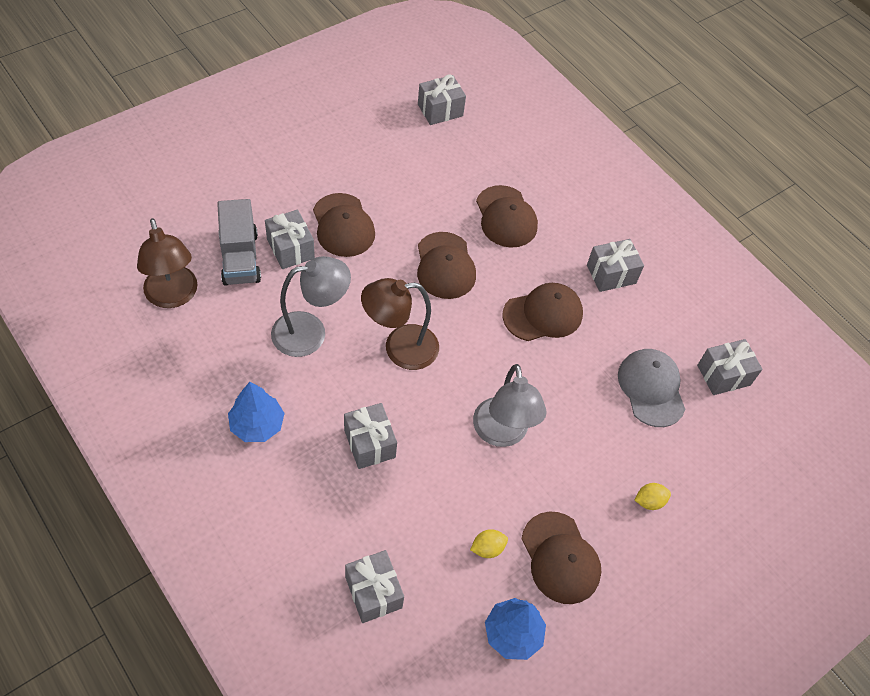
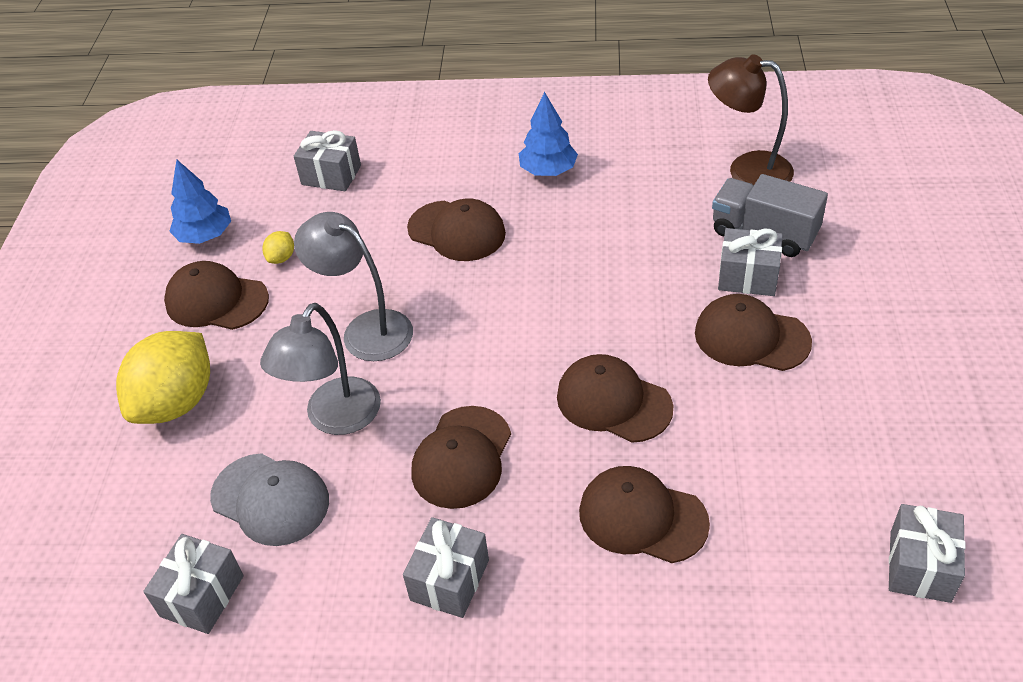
camera: 140 degrees right, 10 degrees down
(310, 332) = (619, 245): grey lamp -> grey lamp (335, 419)
(369, 443) = (457, 231): grey gift -> brown cap
(400, 348) = (537, 302): brown lamp -> none
(649, 501) = (176, 402): yellow lemon -> yellow lemon, size x2.45

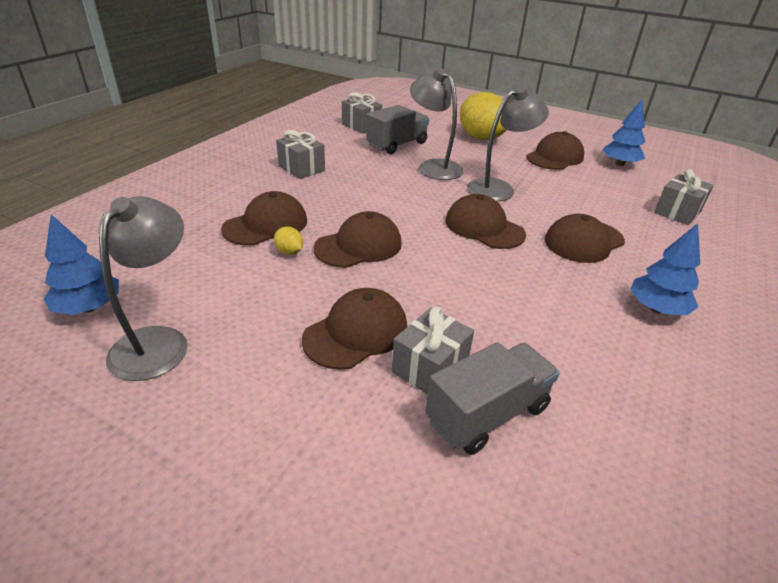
camera: 110 degrees right, 10 degrees down
(270, 499) = (397, 145): grey cap -> grey truck
(281, 258) = (585, 179): yellow lemon -> yellow lemon (289, 252)
(462, 457) = (370, 189): brown cap -> brown cap (484, 227)
(747, 170) = (615, 462): brown lamp -> none
(896, 467) = (158, 341): none -> grey lamp
(920, 566) = (89, 307): grey gift -> blue tree

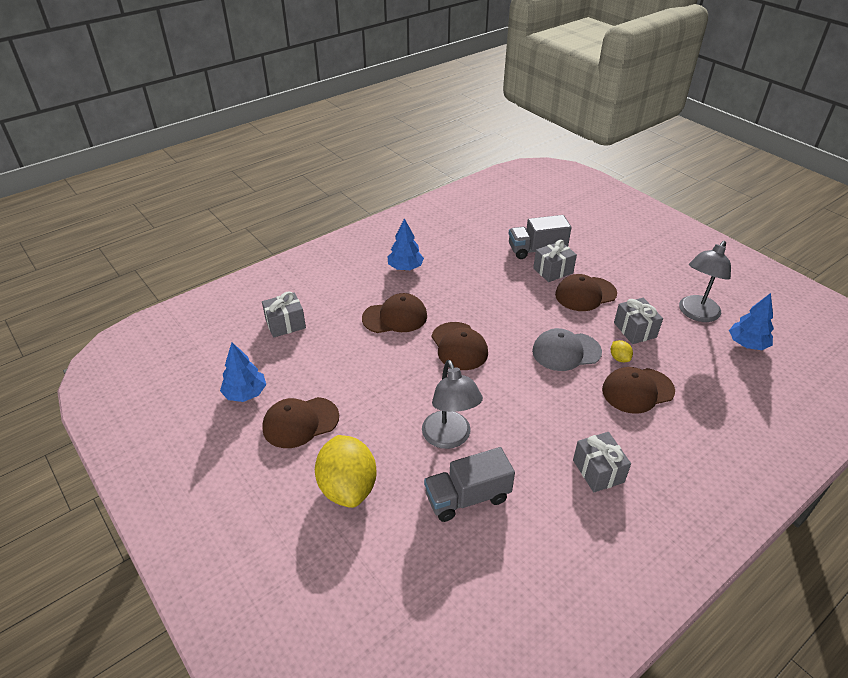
camera: 155 degrees left, 5 degrees up
(359, 246) = (566, 351): brown cap -> grey cap
(361, 126) = (494, 568): grey gift -> grey gift (635, 330)
(498, 188) = (408, 388): grey lamp -> none

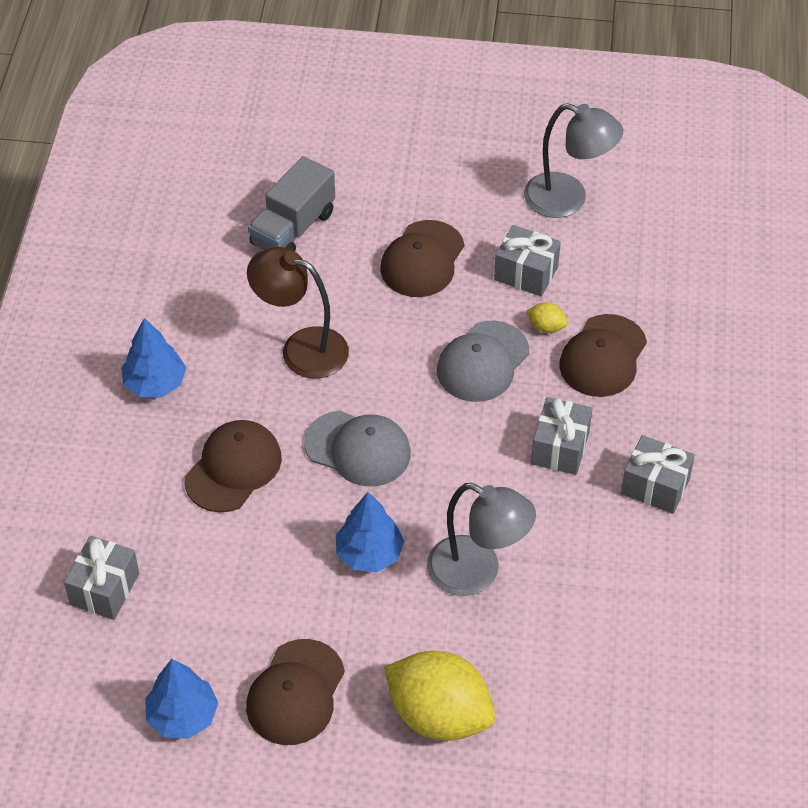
camera: 45 degrees left, 10 degrees up
(459, 346) = (358, 449): brown cap -> grey cap
(467, 497) = (566, 621): grey truck -> none
(484, 293) = (301, 348): none -> brown lamp
(553, 271) = (348, 250): grey gift -> grey gift (560, 448)
(696, 314) = (568, 199): grey lamp -> grey lamp turned 60 degrees counterclockwise
(747, 344) = (654, 206): blue tree -> blue tree (369, 554)

